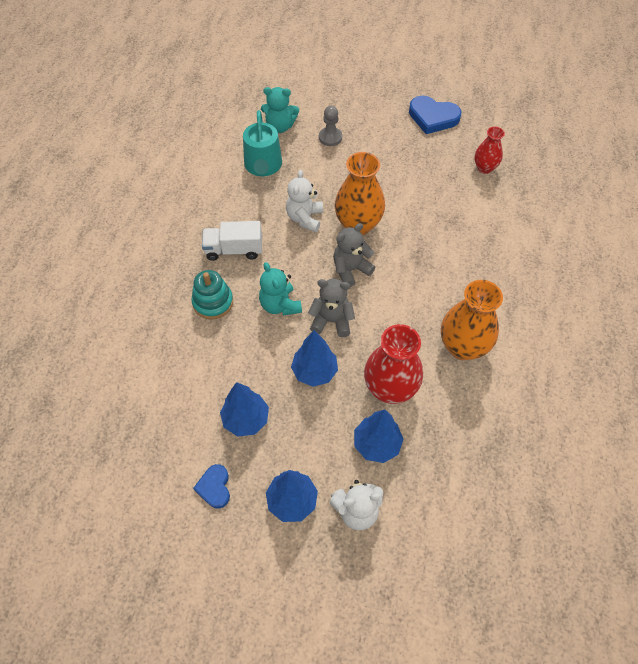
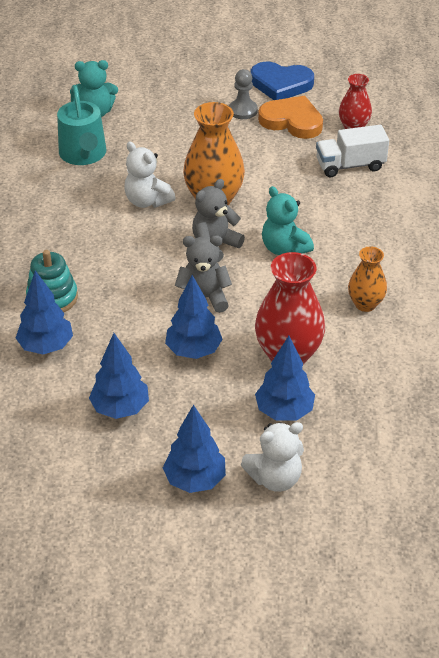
camera: 10 degrees left, 15 degrees down
(199, 349) = (46, 346): none -> blue tree
(214, 487) = (97, 480): blue heart -> none
(234, 250) = (66, 242): white truck -> white truck (350, 165)
(280, 305) = (136, 290): turquoise teddy bear -> turquoise teddy bear (284, 248)
(305, 218) = (147, 201): white teddy bear -> white teddy bear turned 45 degrees counterclockwise
(330, 137) = (160, 117): grey pawn -> grey pawn (243, 110)
(435, 155) = (292, 121): none -> orange heart
(462, 346) = (365, 304): orange vase -> orange vase, size x0.58

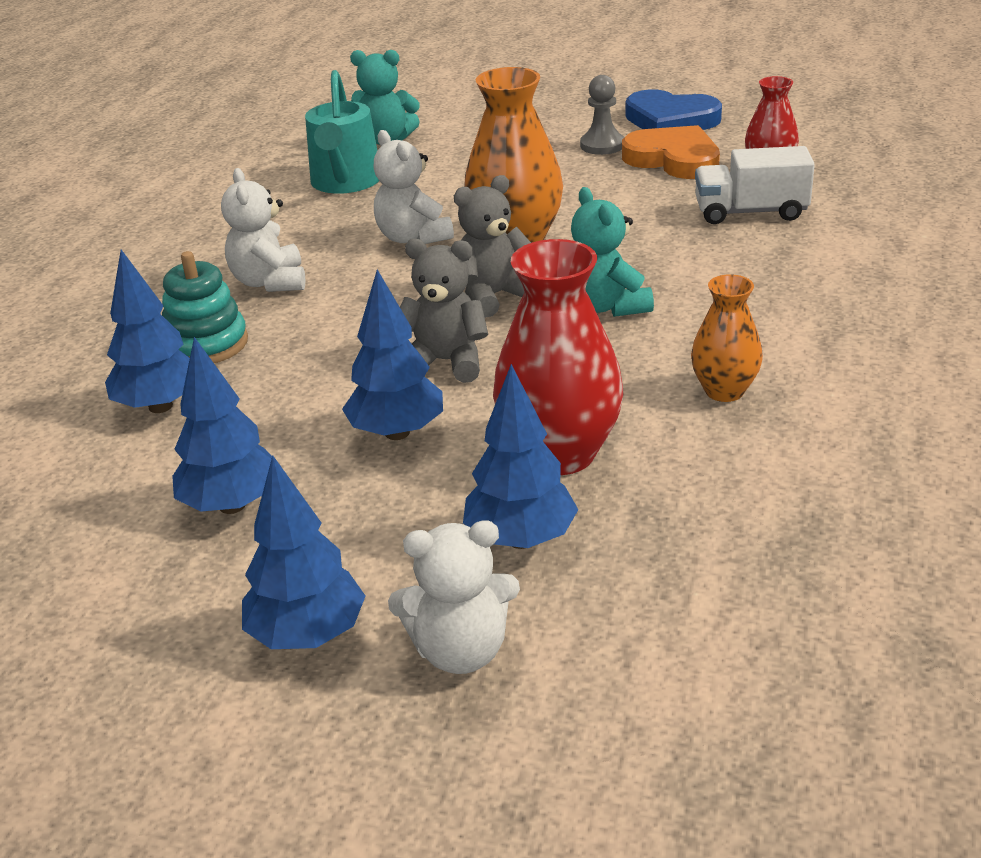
camera: 15 degrees right, 10 degrees down
(70, 245) = (269, 282): none -> white teddy bear

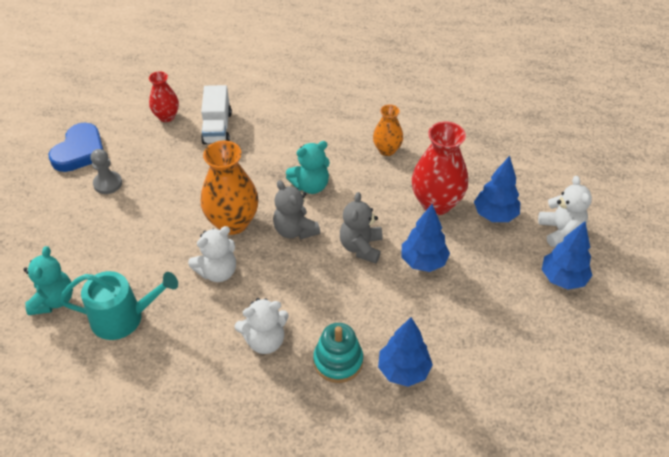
camera: 95 degrees left, 15 degrees up
(232, 505) = (485, 320): blue tree -> none
(673, 159) = (139, 153): orange heart -> none

